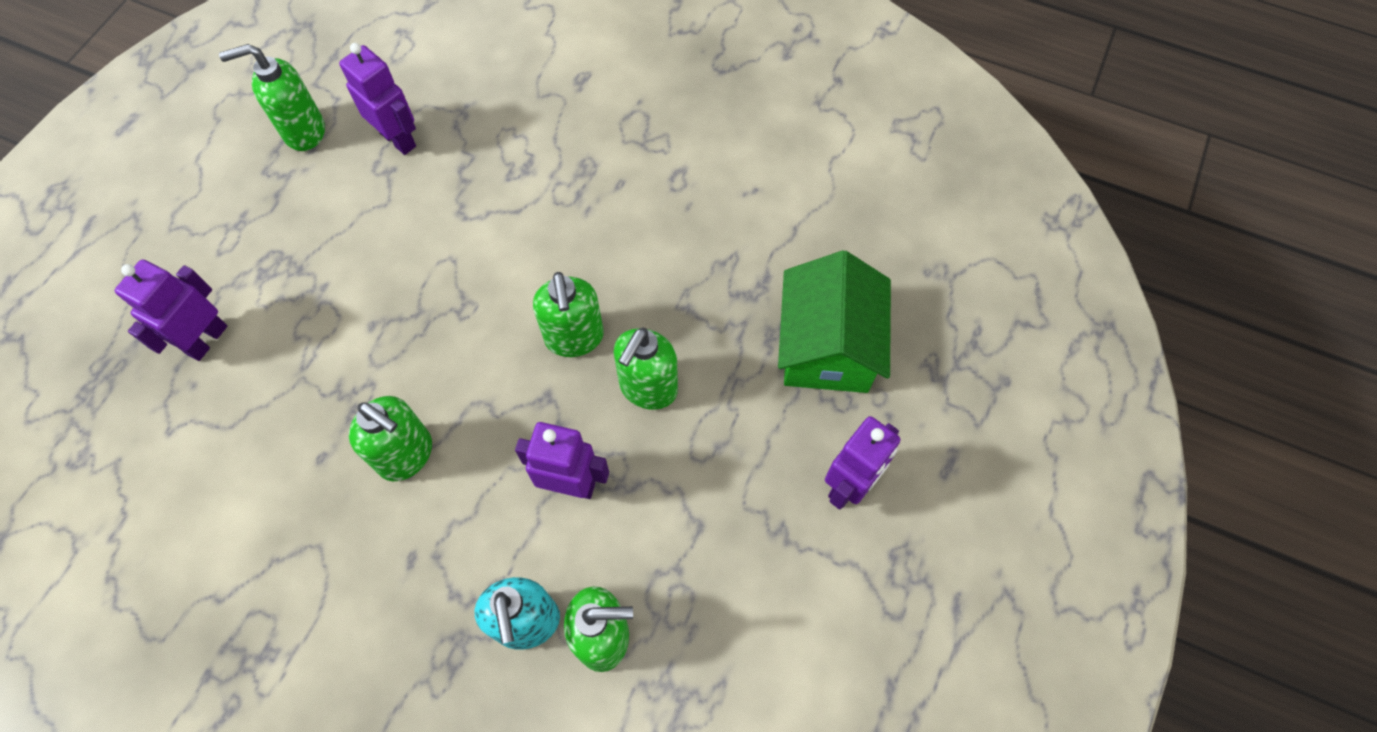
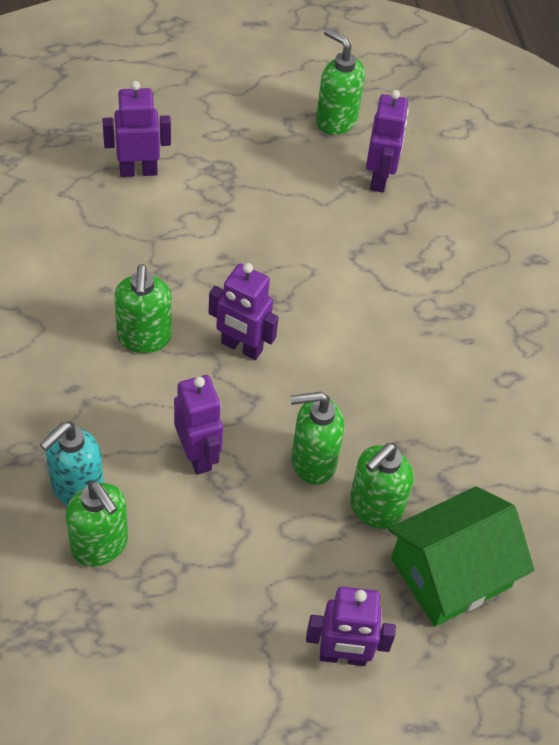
camera: 50 degrees right, 10 degrees down
(485, 372) = (241, 347): none -> purple robot
(574, 338) = (314, 388): green soap dispenser -> green soap dispenser (374, 508)

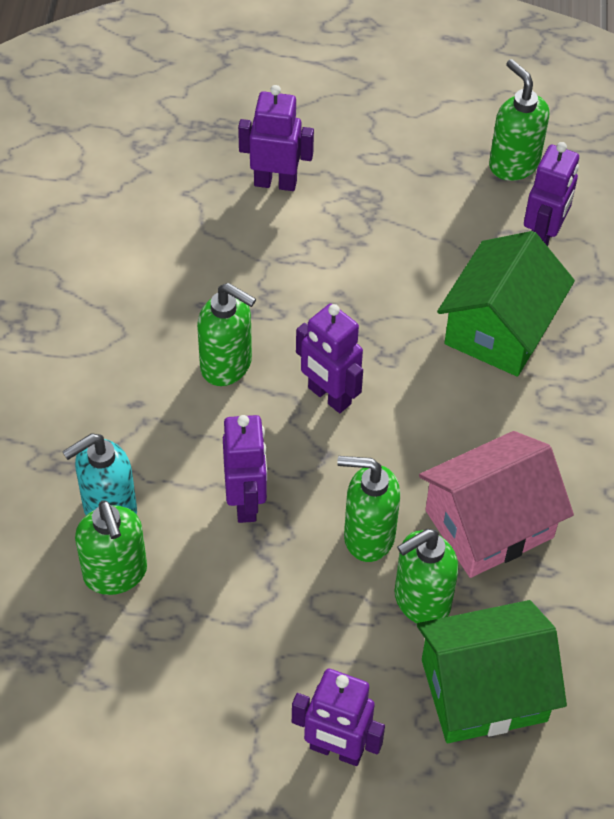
camera: 20 degrees right, 0 degrees up
(144, 338) = (227, 365): green soap dispenser -> green soap dispenser turned 75 degrees counterclockwise
(367, 260) = (500, 328): none -> green house
(410, 429) = (489, 524): none -> pink house

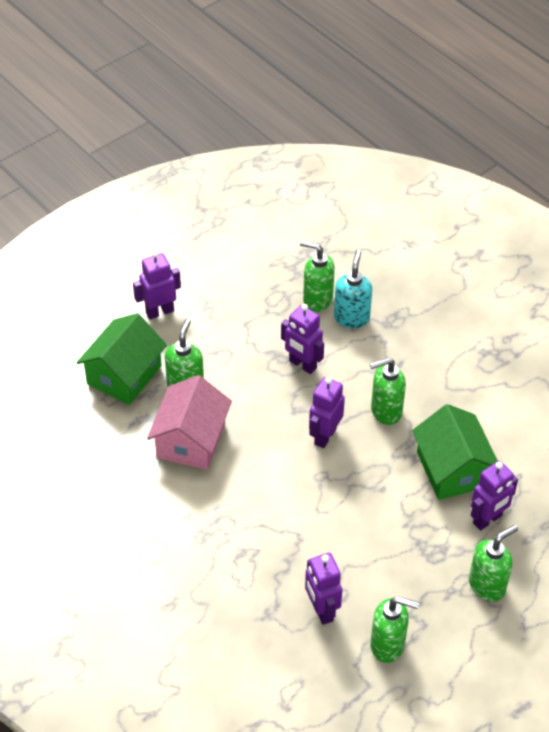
camera: 135 degrees right, 5 degrees down
(329, 396) = (325, 436): purple robot -> purple robot turned 60 degrees counterclockwise
(368, 536) = (236, 393): green soap dispenser -> green soap dispenser (487, 585)
(500, 328) = (287, 538): green house -> green house (452, 469)

